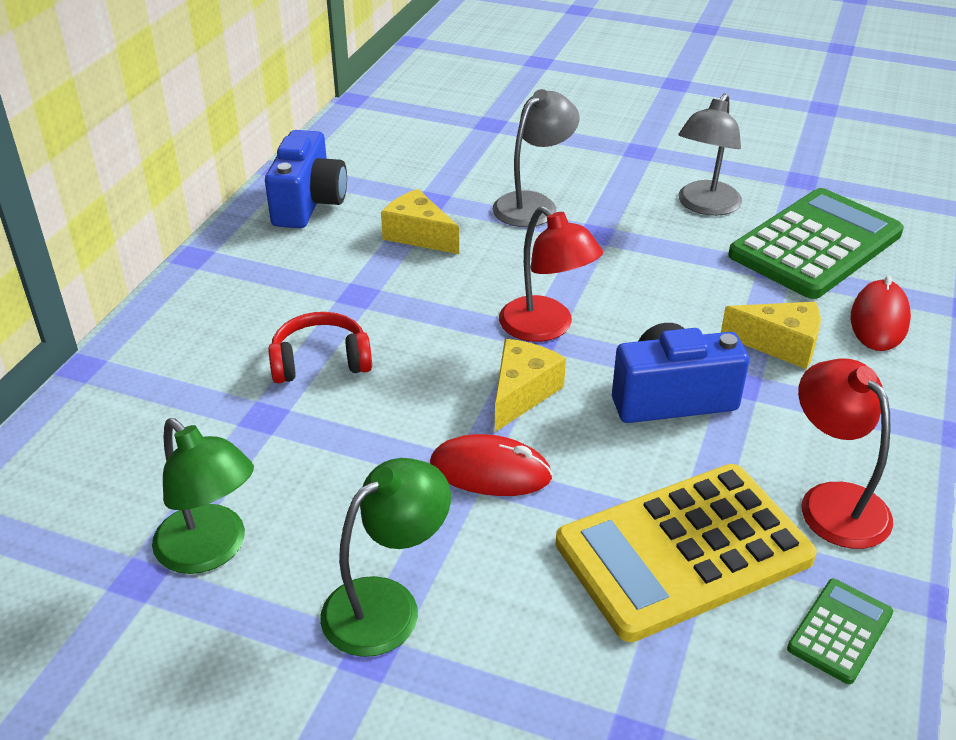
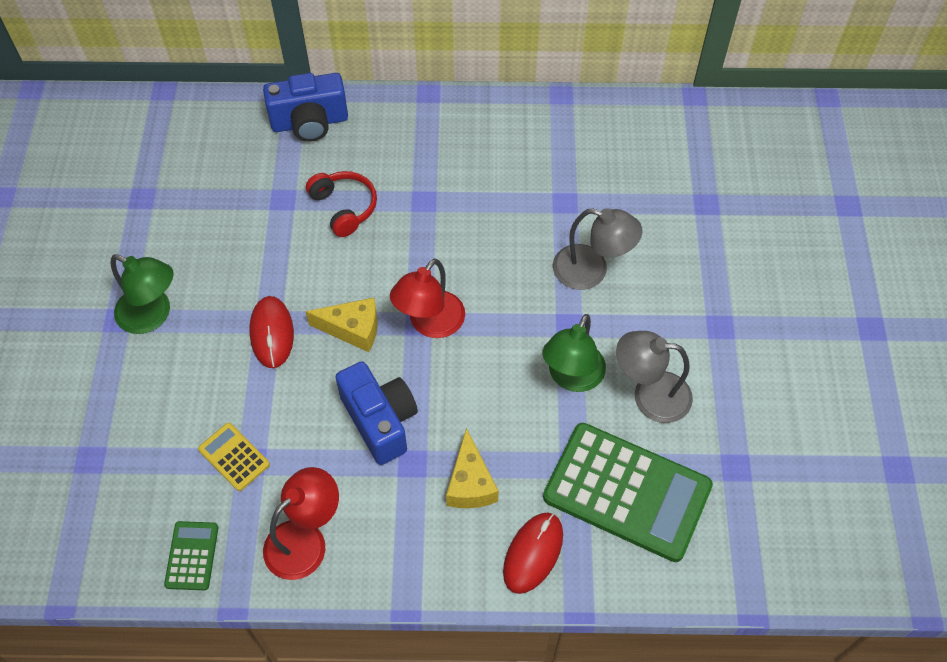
camera: 70 degrees right, 20 degrees up
(211, 551) = (169, 220): green lamp -> green lamp (571, 377)
(309, 204) = (522, 130): blue camera -> blue camera (310, 122)
(418, 235) = (512, 210): yellow cheese -> none
(683, 551) = (234, 457): yellow calculator -> yellow calculator, size x0.45
(839, 631) = (192, 556): green calculator -> green calculator turned 105 degrees counterclockwise
(879, 320) = (533, 553): red mouse -> red mouse turned 60 degrees counterclockwise

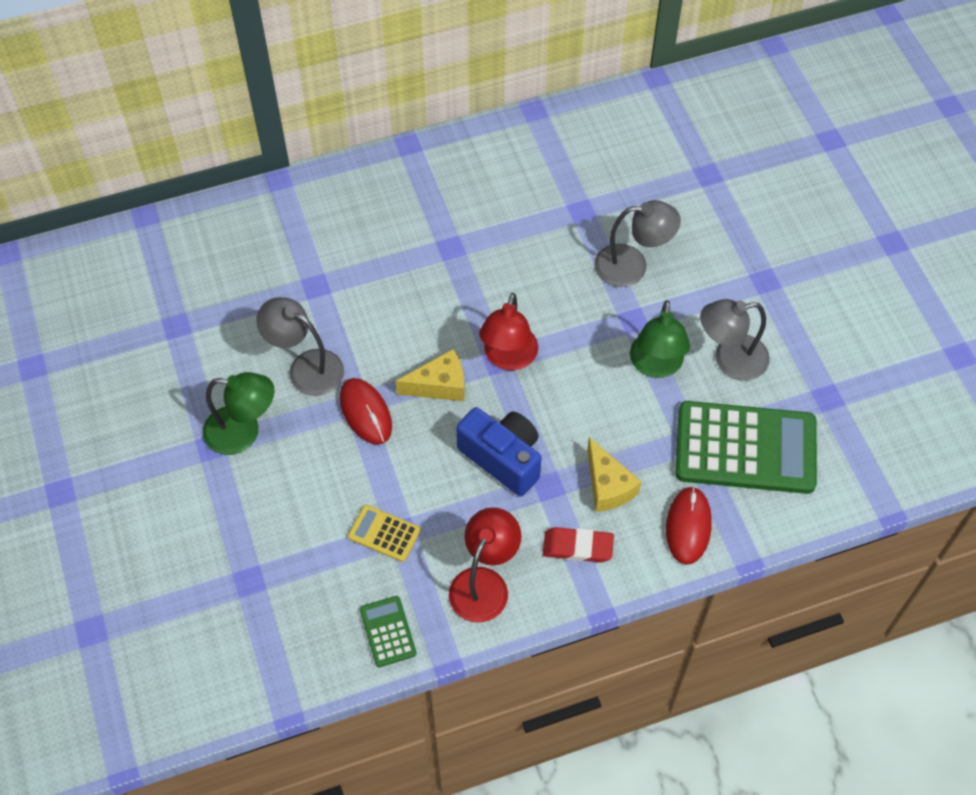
camera: 20 degrees left, 0 degrees up
(238, 273) = (306, 367): none -> grey lamp
(310, 122) = (307, 205): blue camera -> none
(344, 207) = (378, 276): red headphones -> none
(413, 535) = (577, 547): none -> red eraser

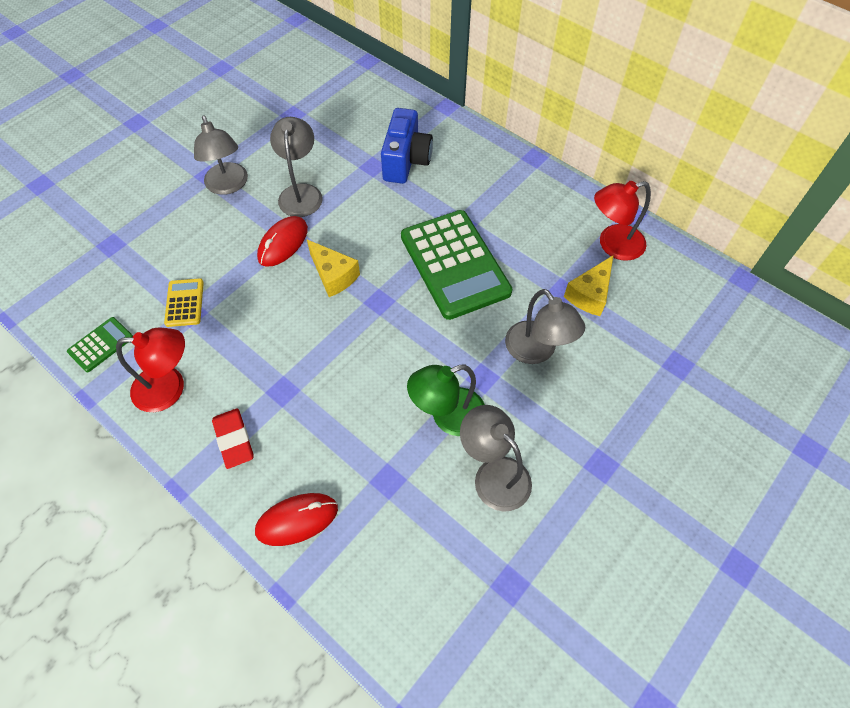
camera: 60 degrees right, 0 degrees up
(243, 432) = (228, 186): green lamp -> grey lamp
(503, 458) = (291, 347): blue camera -> blue camera (406, 161)
(508, 358) = (386, 307): red lamp -> red lamp (612, 245)
(608, 486) = (305, 435): yellow cheese -> yellow cheese (590, 294)
(745, 448) = (407, 532): green calculator -> green calculator (455, 264)

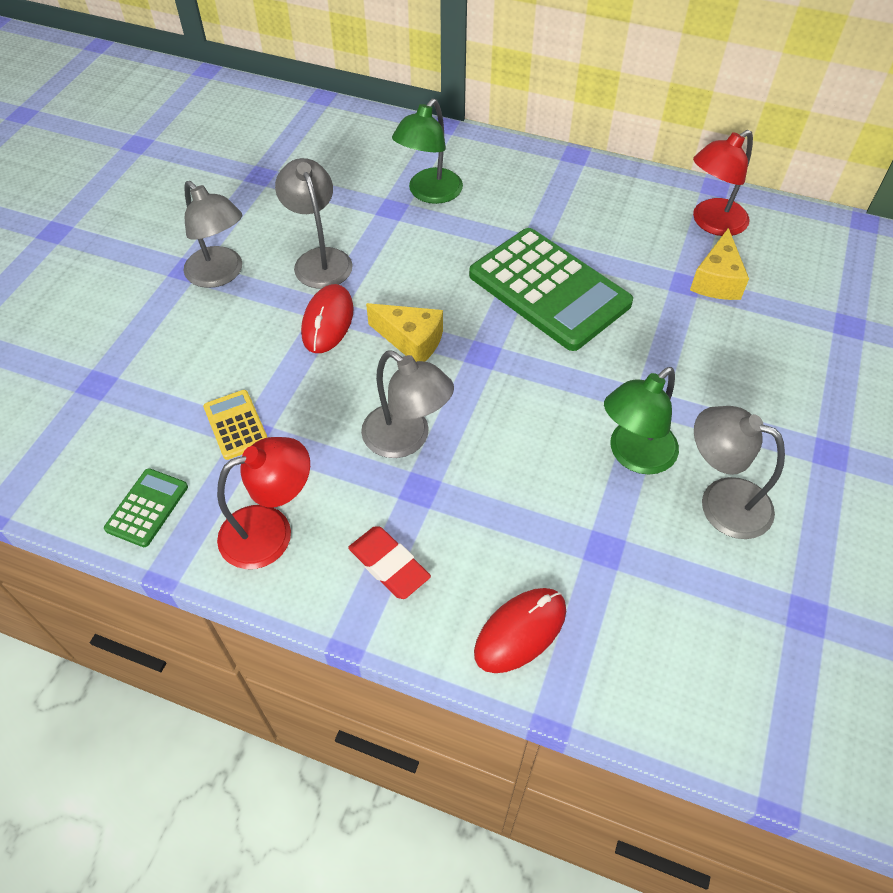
camera: 20 degrees left, 5 degrees down
(406, 161) = (429, 193): blue camera -> green lamp
(536, 351) = (693, 355): grey lamp -> grey lamp (406, 439)

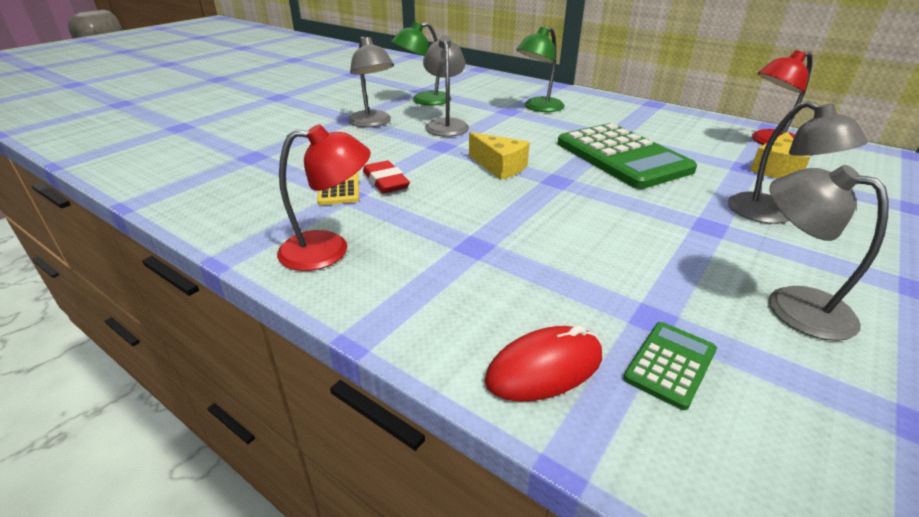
camera: 15 degrees right, 20 degrees down
(147, 508) = (239, 220): green calculator -> green calculator (670, 364)
(327, 321) = (438, 150): red mouse -> none
(389, 565) = (424, 290): red eraser -> red eraser (386, 182)
(406, 439) = (474, 215): grey lamp -> grey lamp (772, 214)
(634, 455) = (692, 257): green lamp -> green lamp (423, 100)

